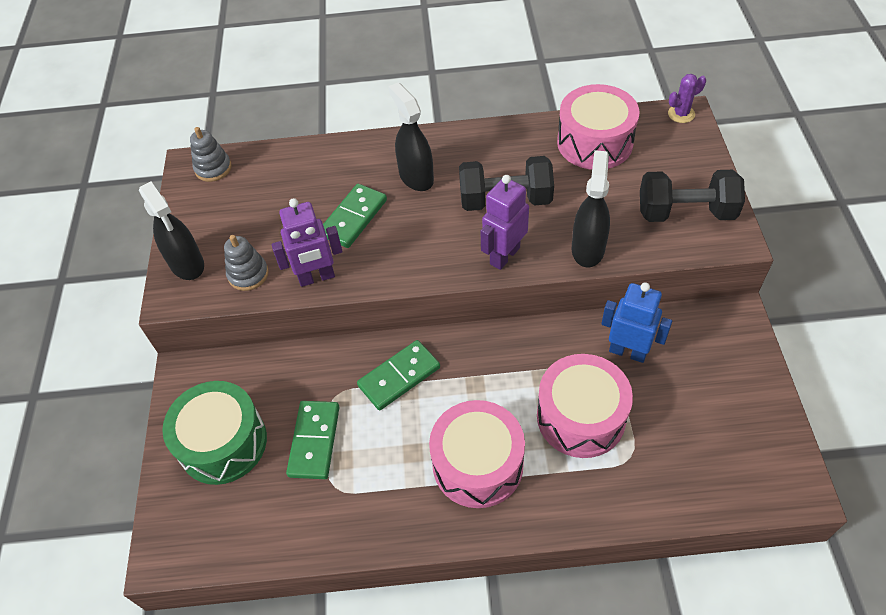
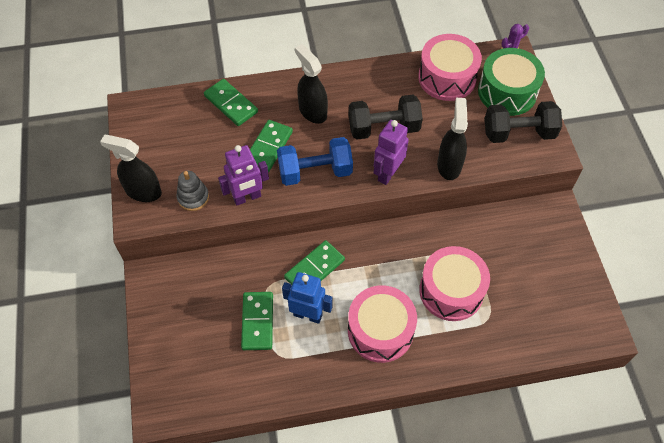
camera: 10 degrees left, 5 degrees up
(187, 264) = (143, 191): black spray bottle -> black spray bottle turned 150 degrees clockwise
(213, 168) = (149, 110): grey stacking toy -> none
(223, 443) = (188, 328): green drum -> green drum (507, 92)
(315, 165) = (231, 104): none -> green domino
(409, 249) = (315, 172): none -> blue dumbbell
(628, 351) = (481, 240): blue robot -> blue robot (308, 314)

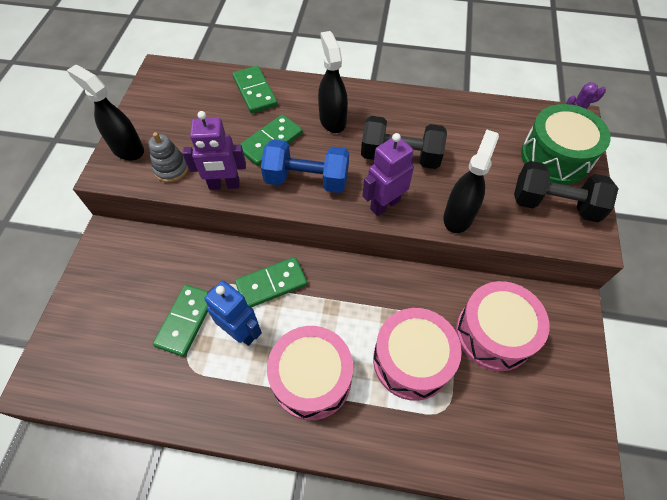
camera: 20 degrees right, 0 degrees up
(447, 78) = (491, 125): pink drum -> pink drum (494, 333)

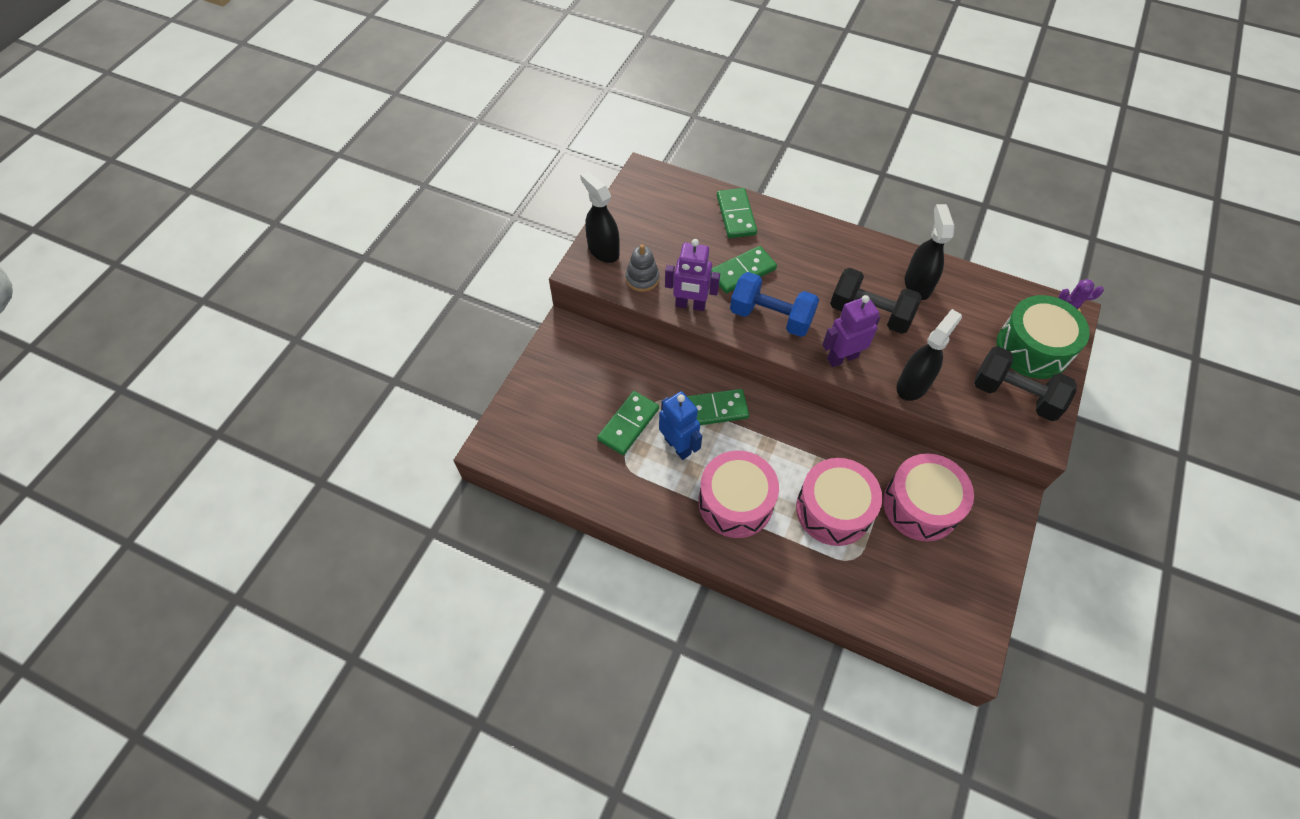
camera: 15 degrees right, 0 degrees up
(332, 120) = (809, 261): black spray bottle -> black spray bottle (917, 284)

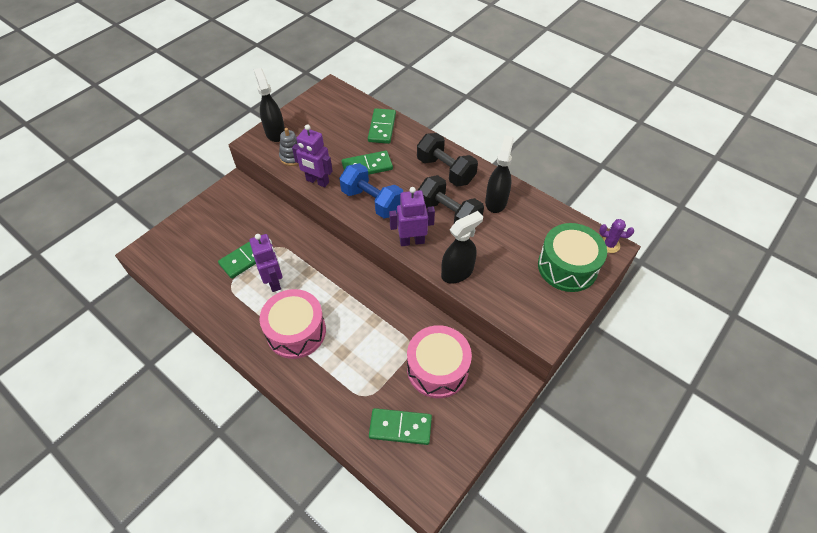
camera: 15 degrees right, 5 degrees down
(678, 446) = (274, 281): blue robot -> purple robot
(714, 409) = (313, 262): green domino -> green domino (400, 427)
(833, 510) = (367, 355): pink drum -> none
(1015, 395) = (536, 298): black dumbbell -> black dumbbell (445, 170)

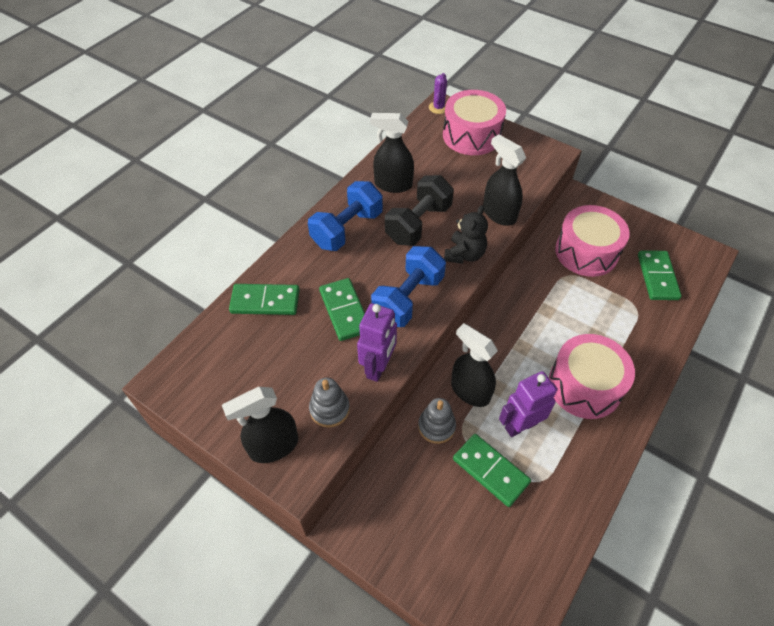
camera: 95 degrees left, 0 degrees up
(286, 232) = (436, 426): none -> grey stacking toy
(309, 255) = (470, 391): none -> black spray bottle
(412, 241) = (464, 254): purple robot -> black teddy bear
(445, 170) = (347, 229): black dumbbell -> blue dumbbell
(567, 266) = (471, 135): green drum -> pink drum

